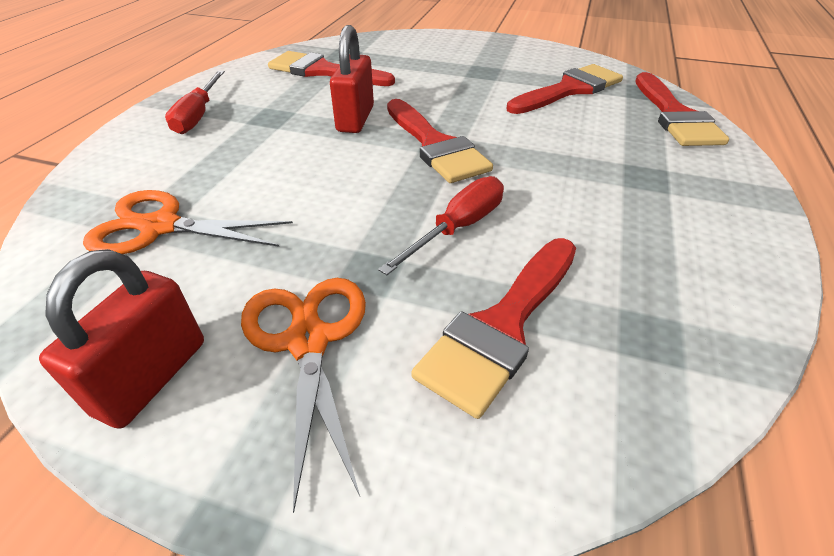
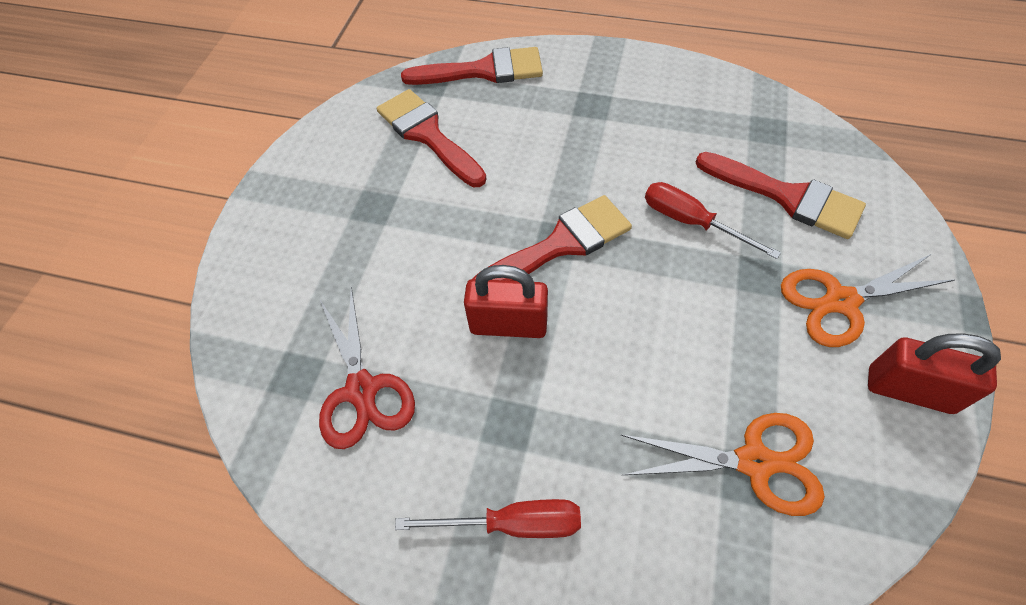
camera: 90 degrees left, 15 degrees up
(160, 227) = (754, 462): orange scissors -> orange scissors turned 90 degrees counterclockwise
(323, 71) = (362, 390): red brush -> red scissors

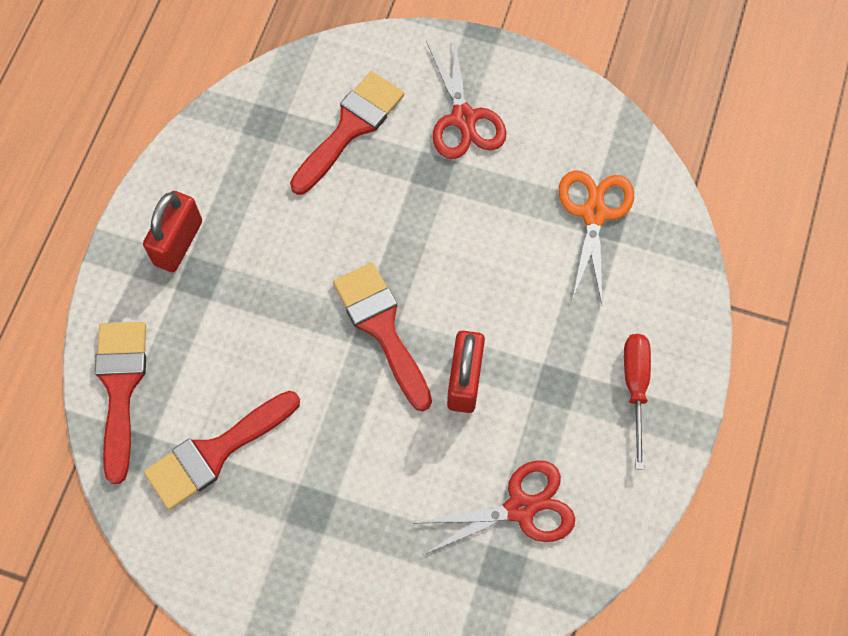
camera: 90 degrees left, 10 degrees up
(691, 222) = (369, 212): red screwdriver -> none
(841, 301) = (464, 118): orange scissors -> red scissors
(909, 390) = (543, 97): red padlock -> red padlock (178, 243)

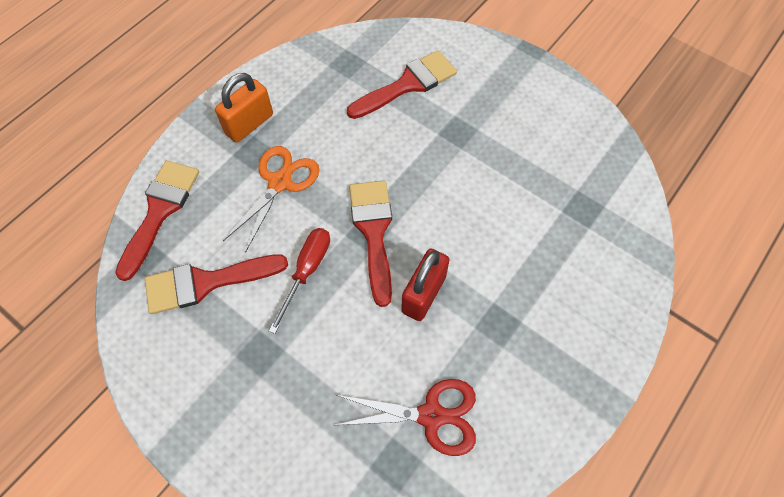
camera: 20 degrees right, 5 degrees down
(178, 243) = (249, 124): red padlock -> orange padlock
(464, 118) = (495, 102): red scissors -> none
(594, 214) = (575, 200): orange scissors -> orange scissors (280, 182)
(635, 388) = (565, 348): red screwdriver -> red screwdriver (307, 271)

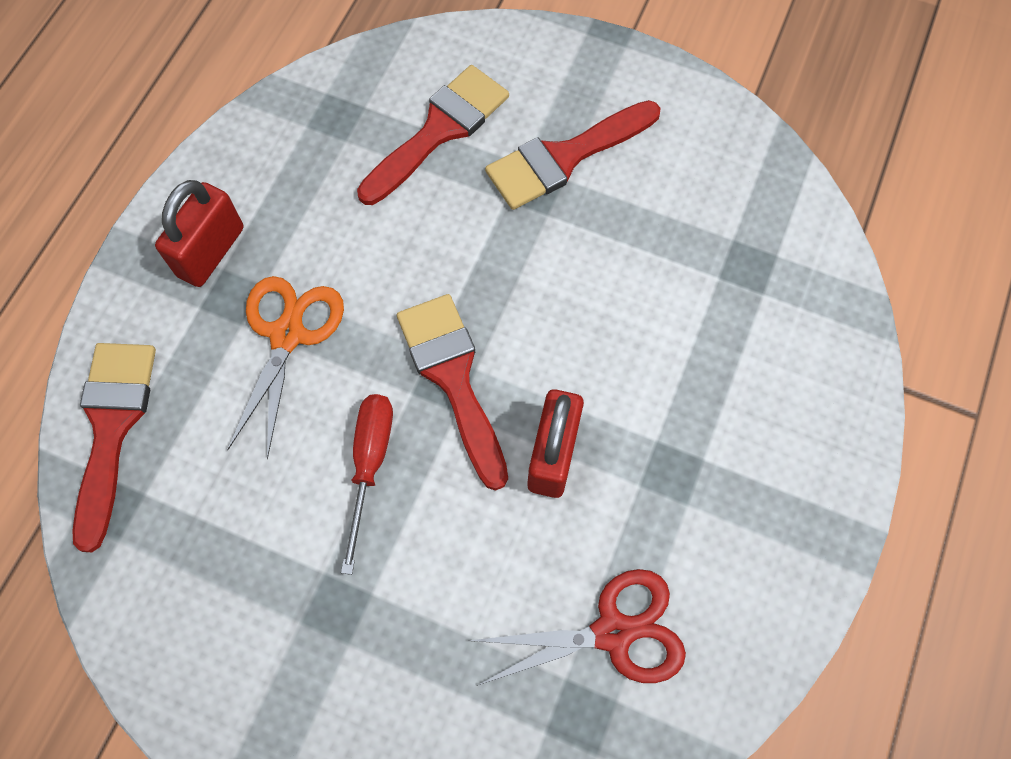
camera: 15 degrees left, 5 degrees up
(206, 283) = (220, 522): red brush -> red brush (564, 158)
(249, 124) = (211, 252): orange padlock -> red padlock

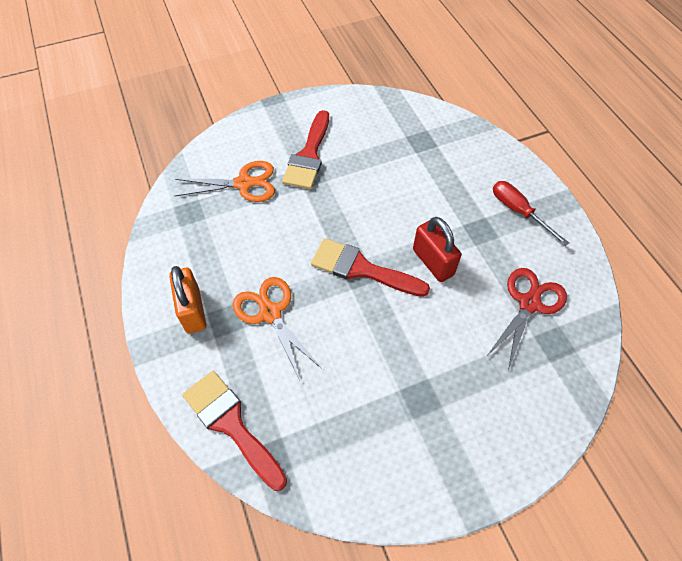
camera: 45 degrees left, 10 degrees down
(211, 252) = (193, 310): red padlock -> orange padlock
(370, 464) = (367, 330): red screwdriver -> red screwdriver (518, 211)
(439, 130) = (244, 183): red brush -> orange scissors

